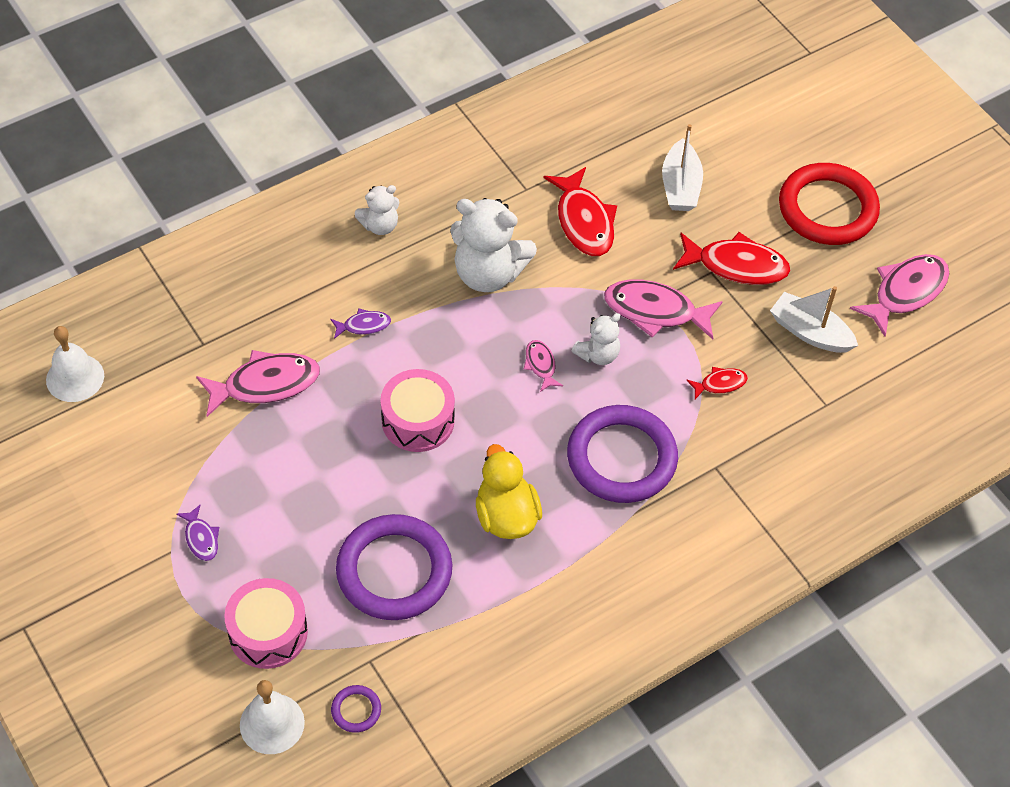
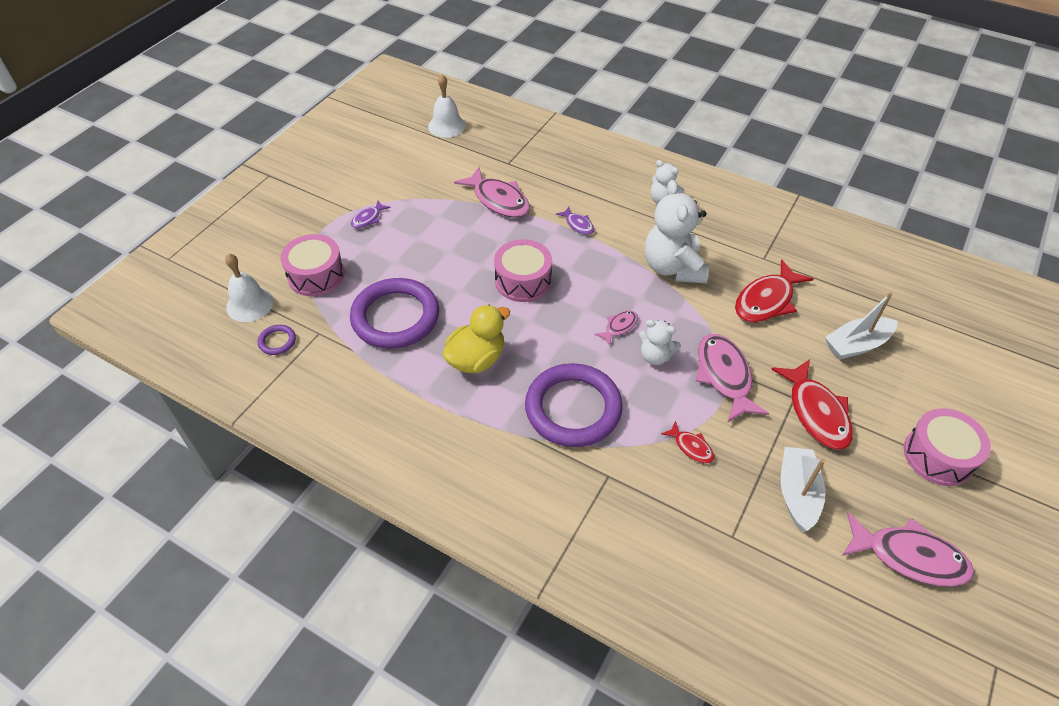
camera: 65 degrees right, 5 degrees down
(827, 209) = (938, 456): red ring -> pink drum

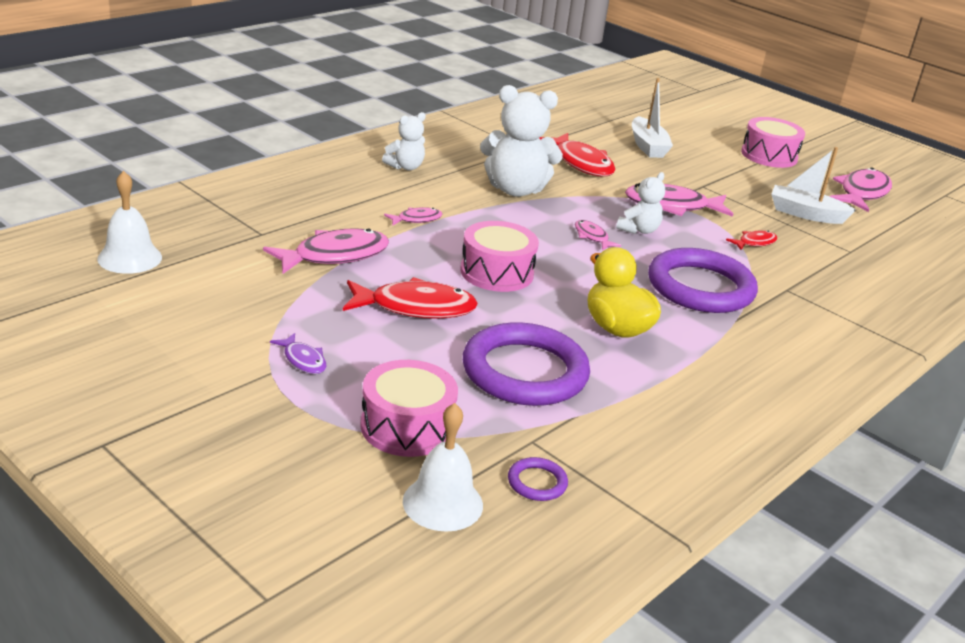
camera: 80 degrees left, 20 degrees down
(578, 224) = (416, 219): purple fish -> pink fish
(816, 412) = (720, 182): red fish -> red fish (415, 307)

